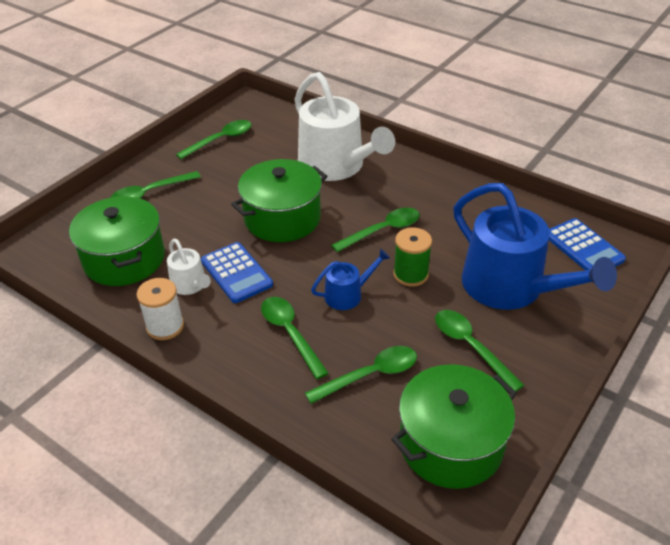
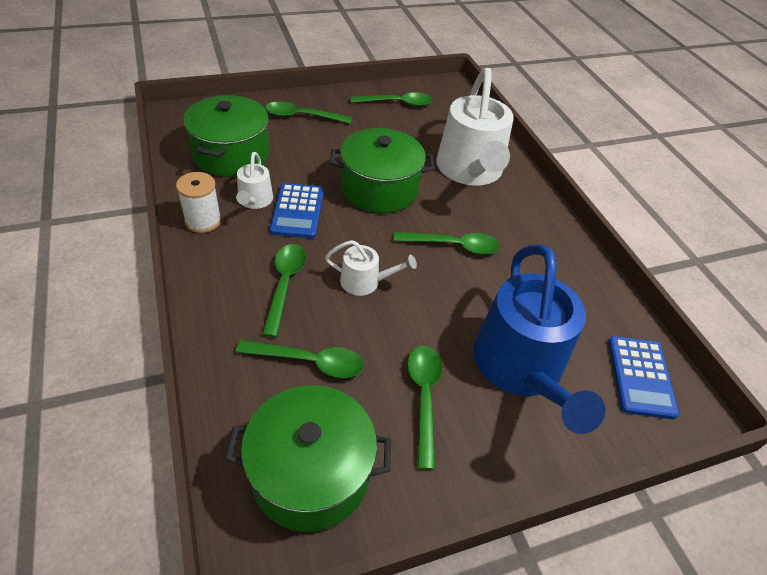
camera: 30 degrees right, 5 degrees up
(347, 294) = (365, 282): blue watering can -> white watering can
(410, 274) = (438, 298): green spool -> none

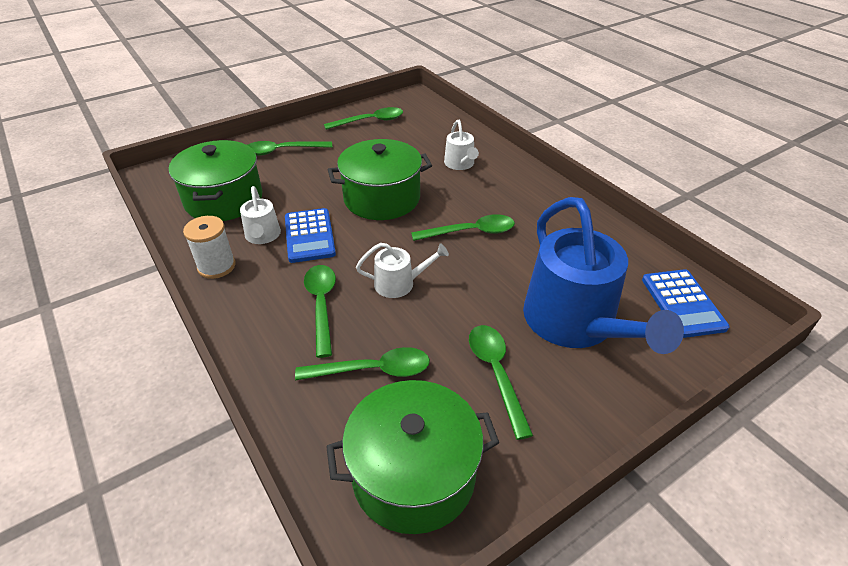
camera: 10 degrees left, 5 degrees down
(470, 170) = (460, 164): white watering can -> white watering can, size x0.46

